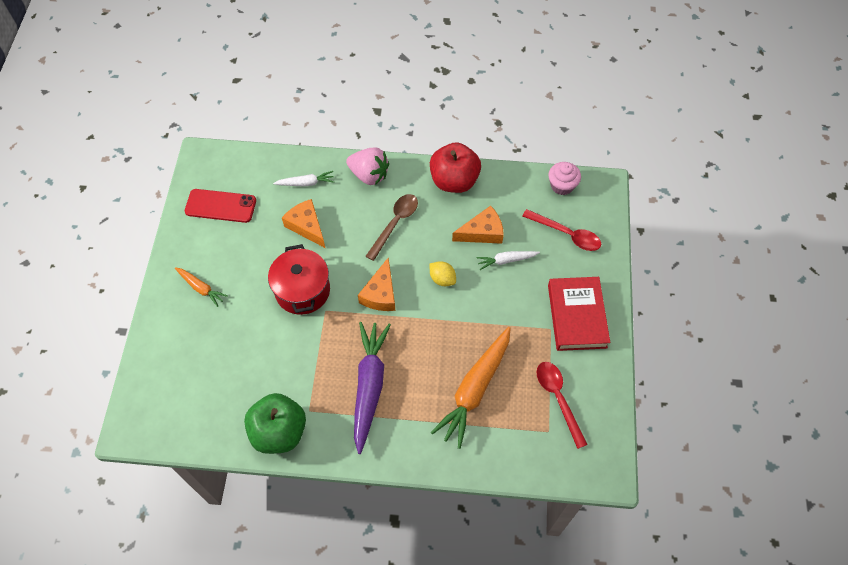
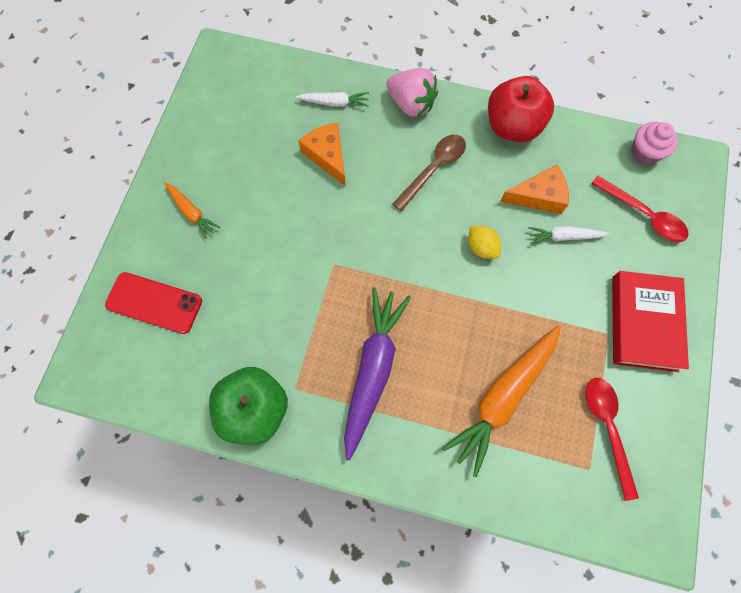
camera: 10 degrees right, 10 degrees up
(220, 206) = (230, 116): red phone -> red phone (154, 303)
(302, 290) = (310, 235): red pot -> none
(380, 294) = (403, 254): orange cheese -> none

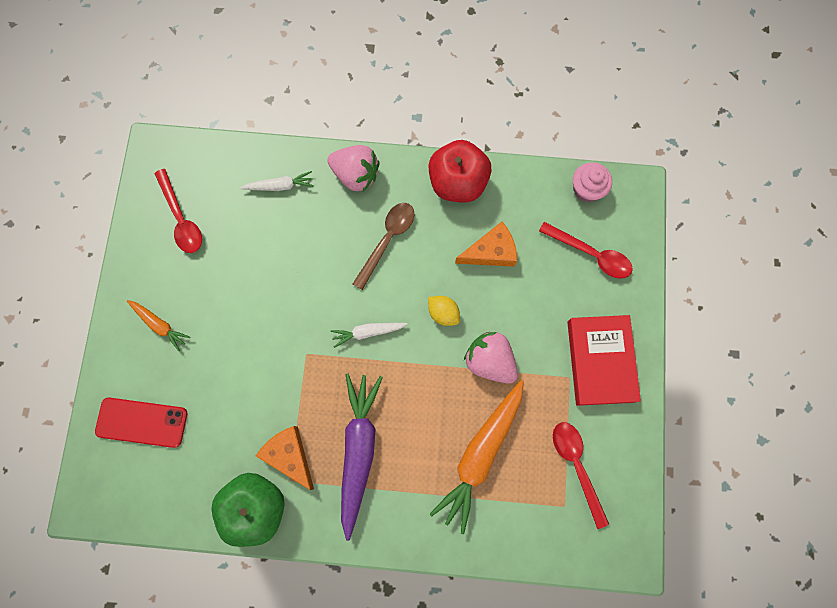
camera: 10 degrees left, 5 degrees up
(232, 117) = (181, 218): none -> red spoon
(327, 156) = (282, 244): orange cheese -> orange cheese (289, 455)
(524, 303) = (489, 361): none -> pink strawberry
(563, 237) = (518, 289): white carrot -> white carrot (367, 332)

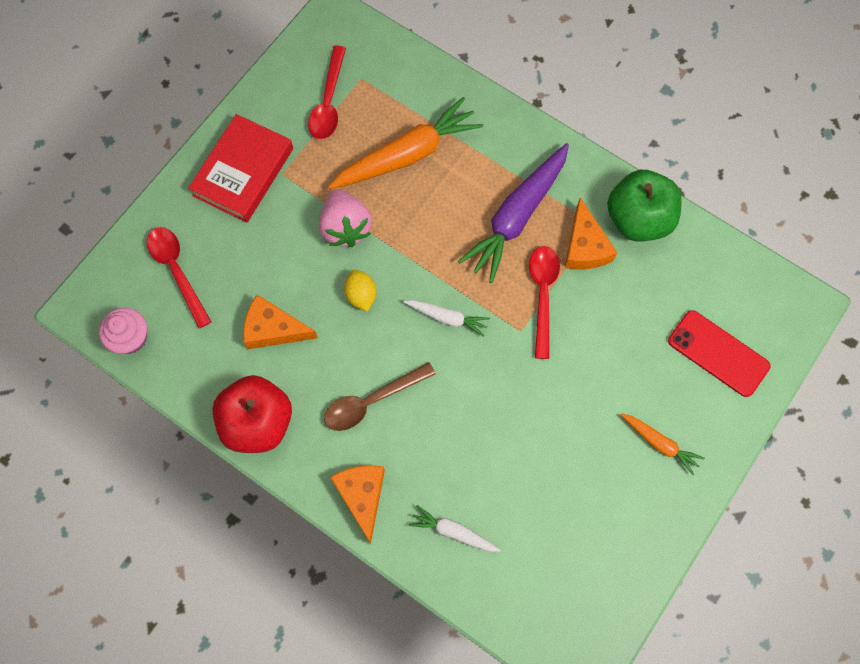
camera: 150 degrees left, 5 degrees down
(160, 325) = (660, 443): orange carrot -> orange carrot turned 150 degrees clockwise
(181, 218) = (585, 556): red spoon -> red spoon (542, 295)
(356, 175) = (362, 496): pink strawberry -> orange cheese

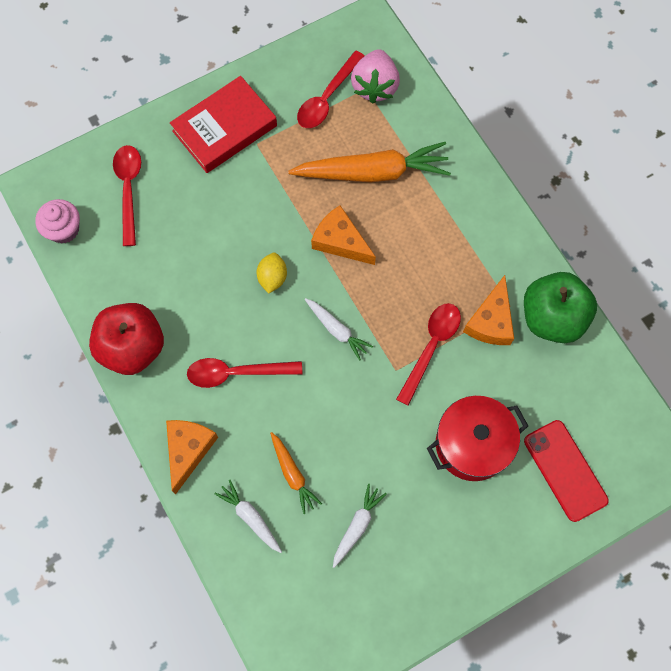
camera: 25 degrees right, 0 degrees up
(273, 329) = (184, 274): orange cheese -> orange cheese (340, 241)
(345, 227) = (288, 213): pink strawberry -> pink strawberry (375, 86)
(372, 401) = (236, 373): brown spoon -> red spoon
(516, 217) = (442, 268): purple carrot -> none
(557, 492) = (357, 526): none -> white carrot
(624, 368) = (472, 444): none -> red pot
(660, 443) = (471, 526): orange carrot -> orange carrot (293, 474)

